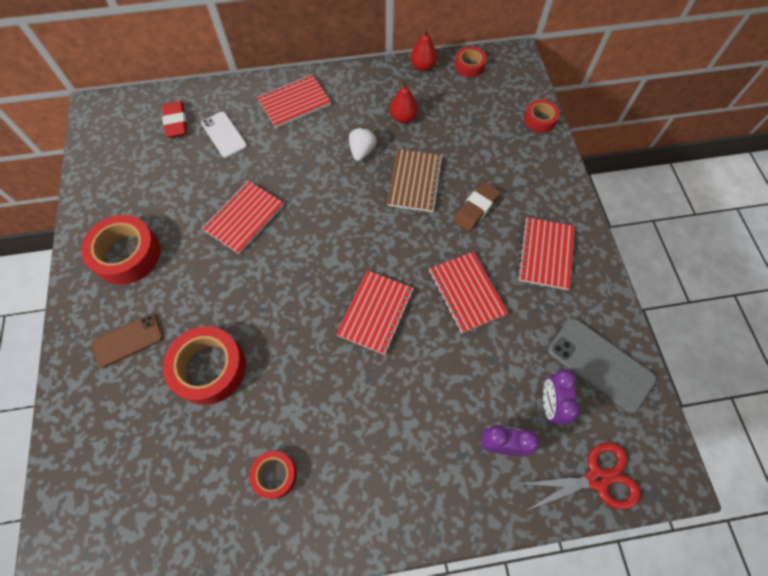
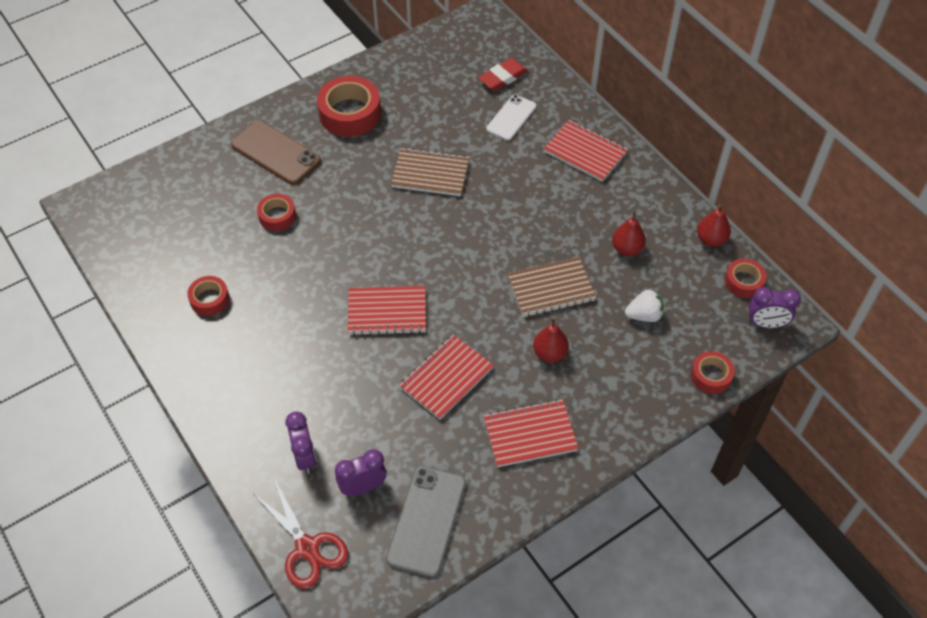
camera: 65 degrees right, 10 degrees down
(128, 340) = (276, 153): brown phone -> brown phone, size x1.50
(209, 368) = (277, 216): red tape -> red tape, size x0.56
(244, 218) = (430, 174): red notebook -> brown notebook
(362, 151) = (560, 230): white strawberry -> white strawberry (644, 315)
(476, 209) = (549, 353): brown eraser -> red pear
(510, 70) = (766, 323): none -> purple clock

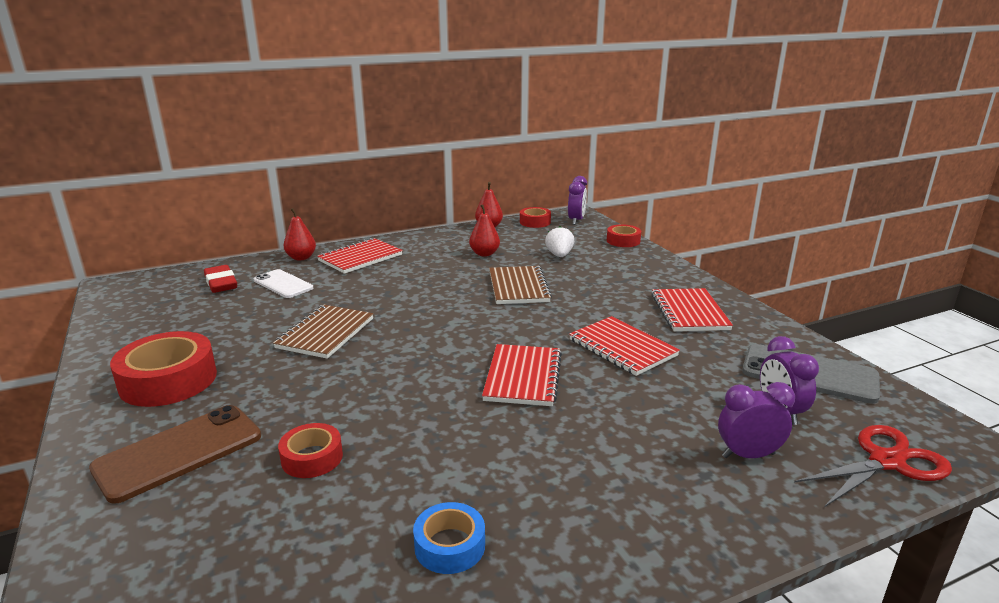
camera: 80 degrees left, 30 degrees down
(209, 299) = (450, 545): red tape -> blue tape
(549, 353) = (595, 295): red pear -> red pear (301, 258)

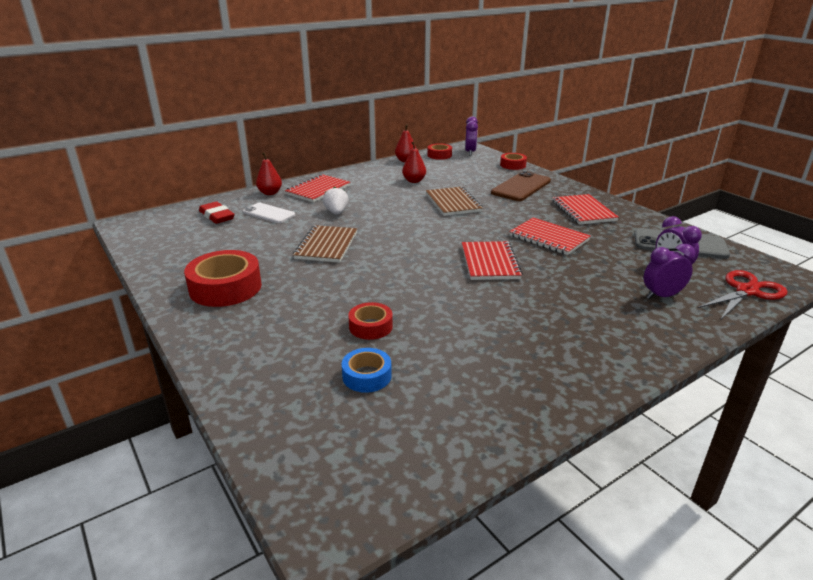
camera: 10 degrees left, 5 degrees up
(179, 452) = (269, 333): brown phone -> brown phone (521, 187)
(450, 545) = (498, 367): blue tape -> blue tape (367, 376)
(559, 255) = (471, 178): white strawberry -> white strawberry (336, 212)

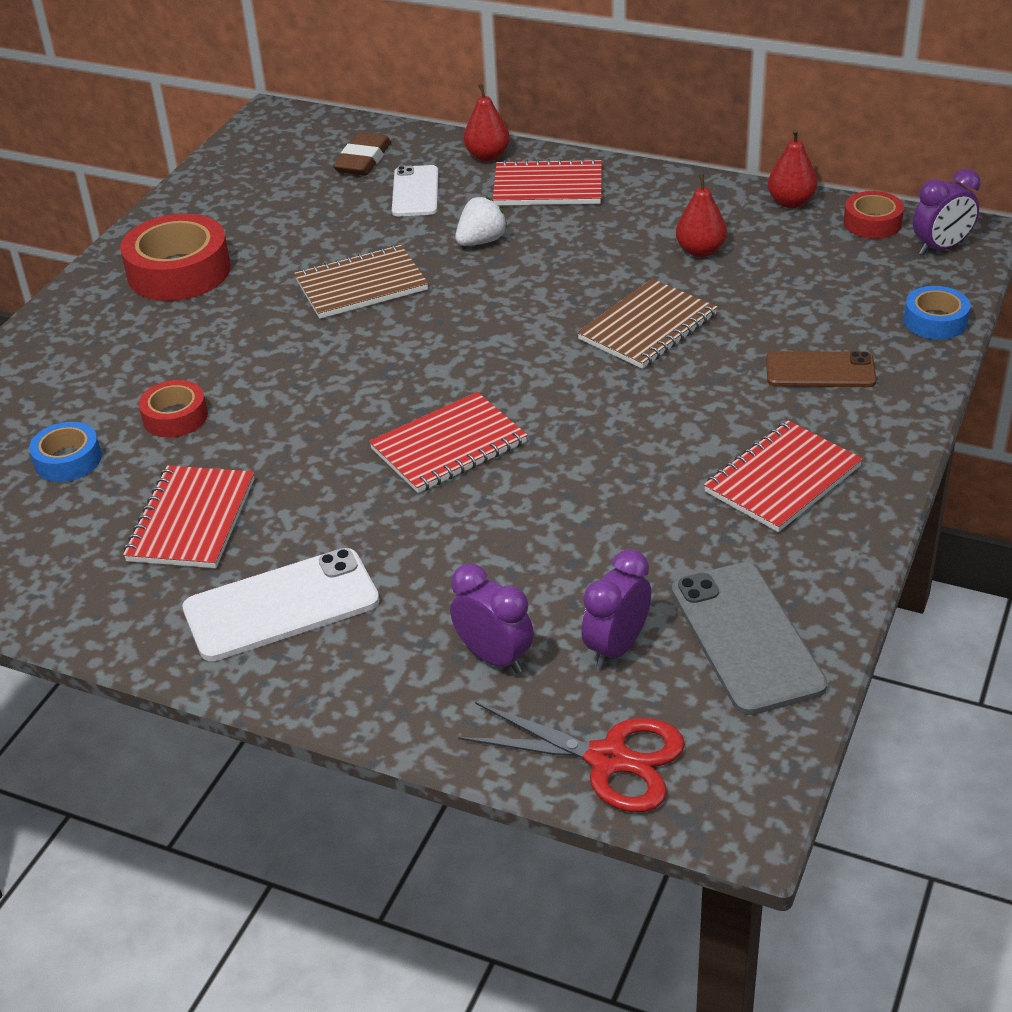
camera: 60 degrees right, 10 degrees up
(217, 216) = (363, 160): red eraser -> brown eraser
(513, 165) = (935, 321): red tape -> blue tape
(521, 187) = (820, 371): brown phone -> brown phone, size x0.66
(549, 238) = (607, 475): red notebook -> red notebook (192, 520)
(581, 340) = (281, 605): none -> white phone

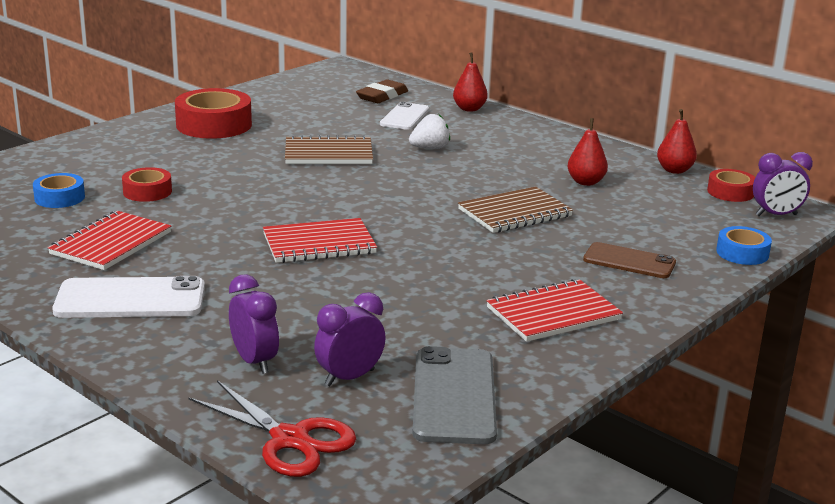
camera: 15 degrees right, 15 degrees down
(548, 187) = (499, 131): red notebook -> none

